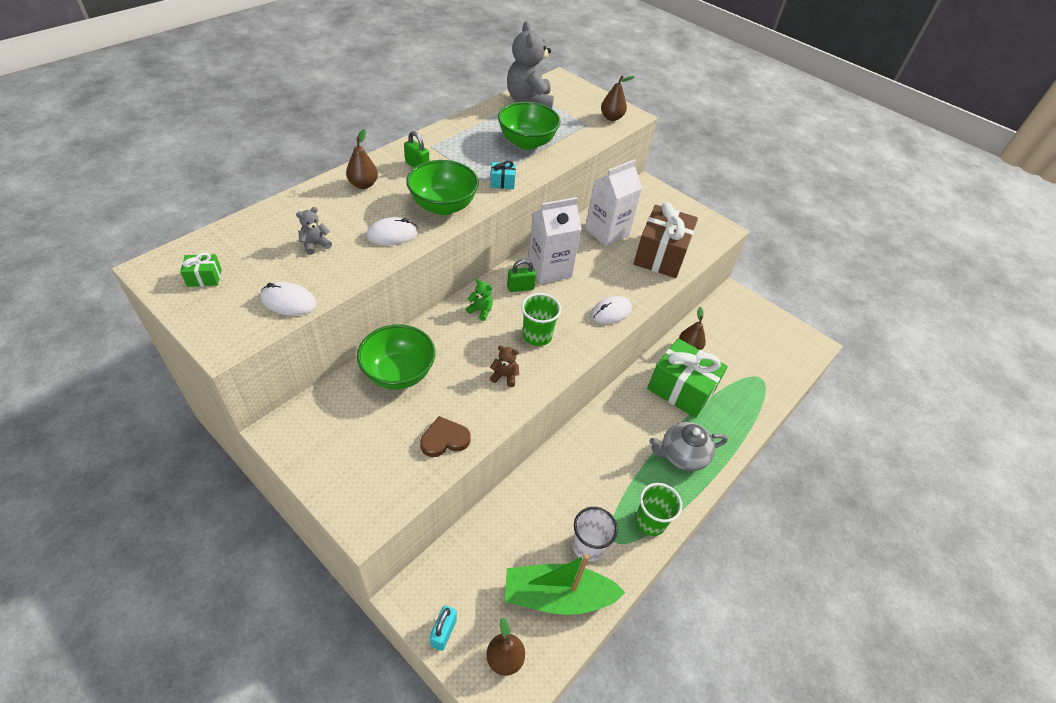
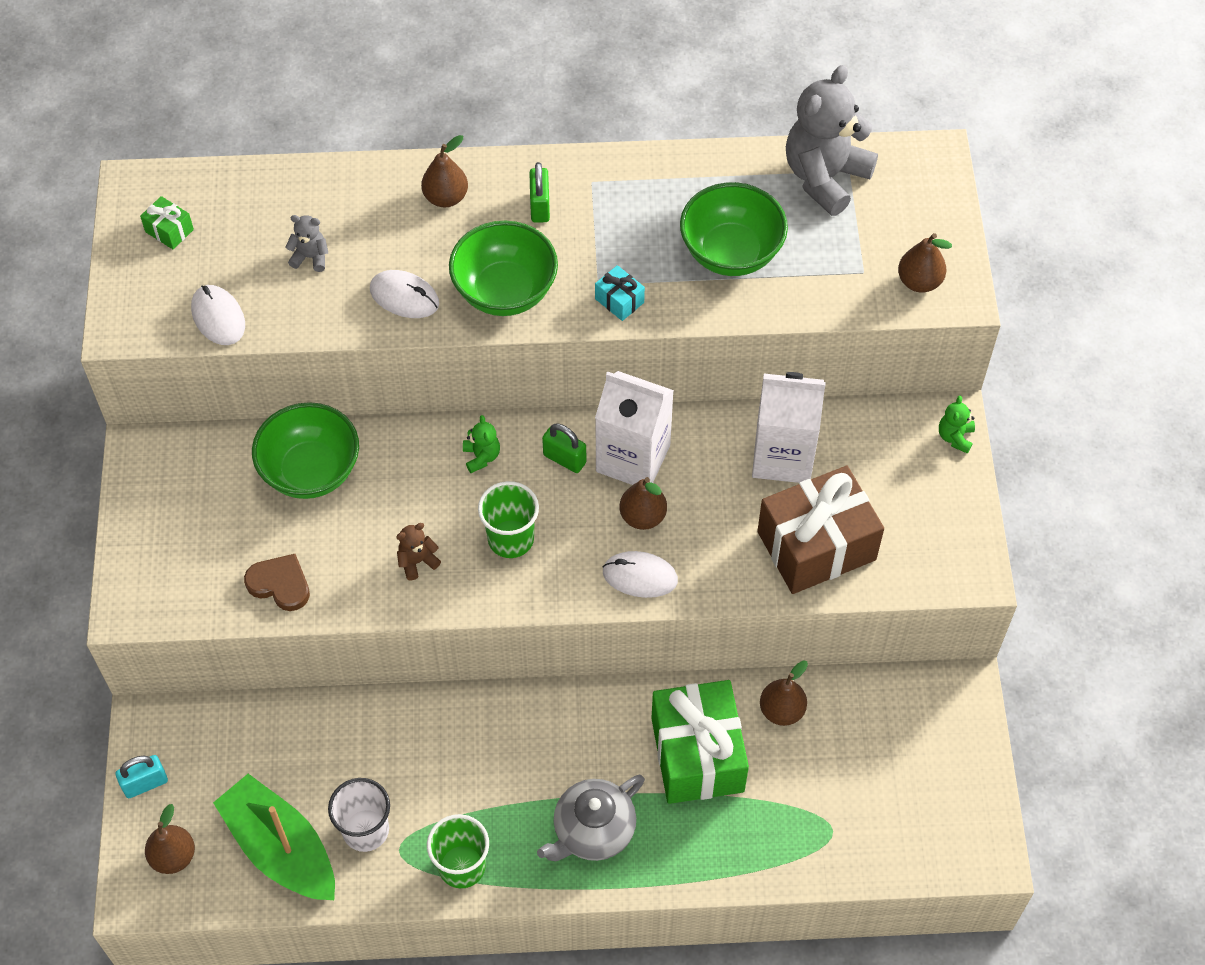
camera: 50 degrees right, 10 degrees up
(504, 376) = (417, 561): brown teddy bear -> brown teddy bear turned 90 degrees counterclockwise
(582, 288) = (642, 517): none -> brown pear
(656, 190) = (955, 437): none -> green teddy bear
(682, 455) = (592, 831): grey teapot -> grey teapot turned 75 degrees counterclockwise

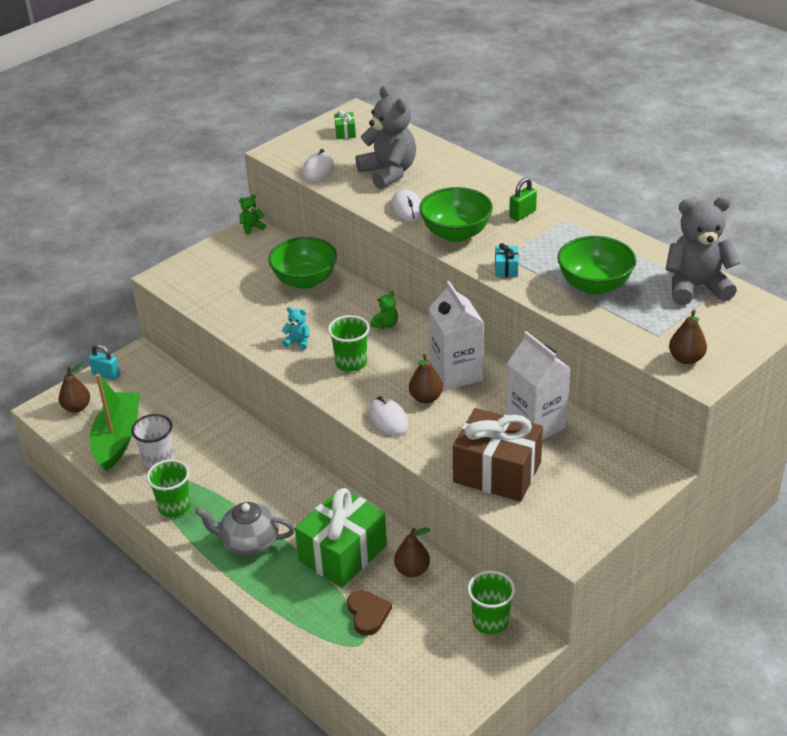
camera: 50 degrees right, 20 degrees down
(280, 584) = (230, 310): brown heart -> brown heart (368, 614)
(310, 257) = (388, 173): grey teddy bear -> grey teddy bear, size x2.33
(417, 561) = (298, 342): brown teddy bear -> turquoise teddy bear
(446, 197) = (482, 187): brown pear -> none
(564, 459) = (423, 351): green padlock -> none
(910, 697) = (490, 621): none -> green cup
(955, 437) = (649, 483): green teddy bear -> green teddy bear (252, 227)

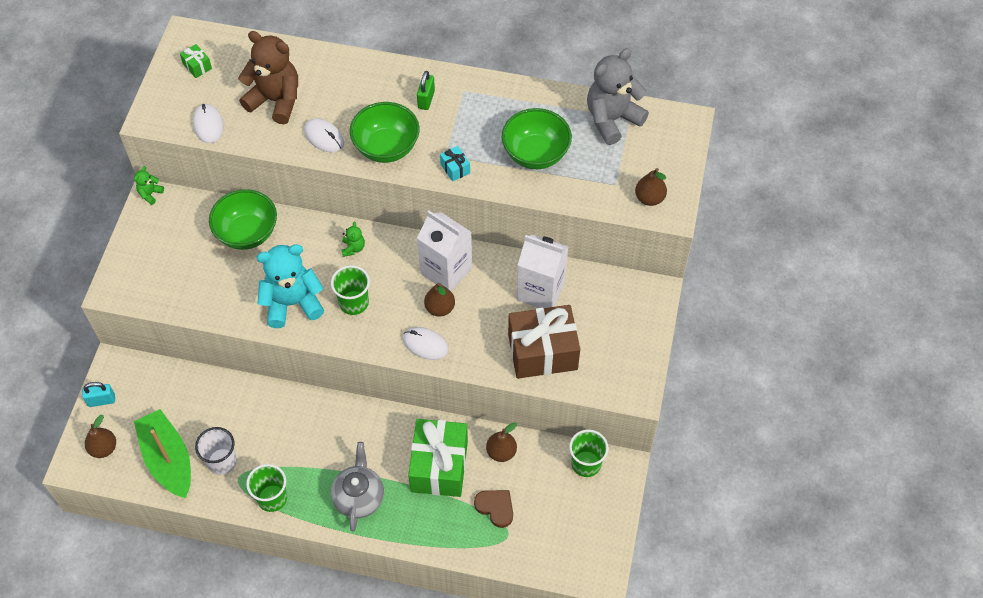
camera: 35 degrees left, 20 degrees up
(249, 542) = (359, 497): grey teapot -> grey teapot turned 120 degrees clockwise
(298, 342) = (292, 303): turquoise teddy bear -> turquoise teddy bear, size x2.33
(388, 173) = (276, 100): grey teddy bear -> brown teddy bear

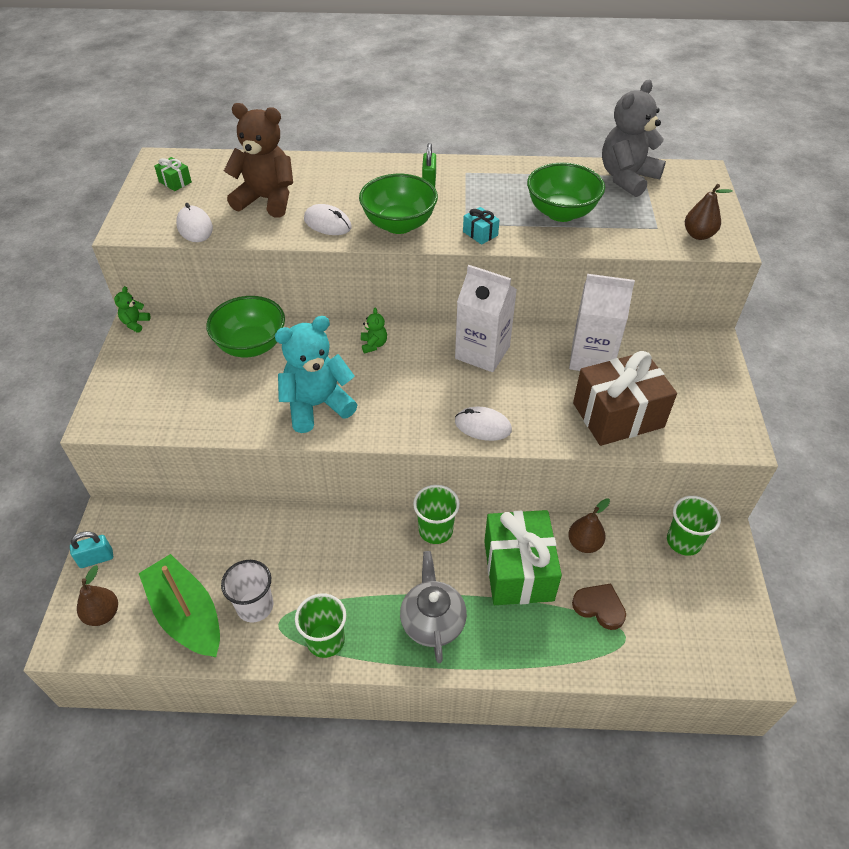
camera: 10 degrees left, 10 degrees down
(354, 303) = (388, 396): green cup -> green cup (435, 530)
(440, 308) = (487, 388): brown pear -> none

